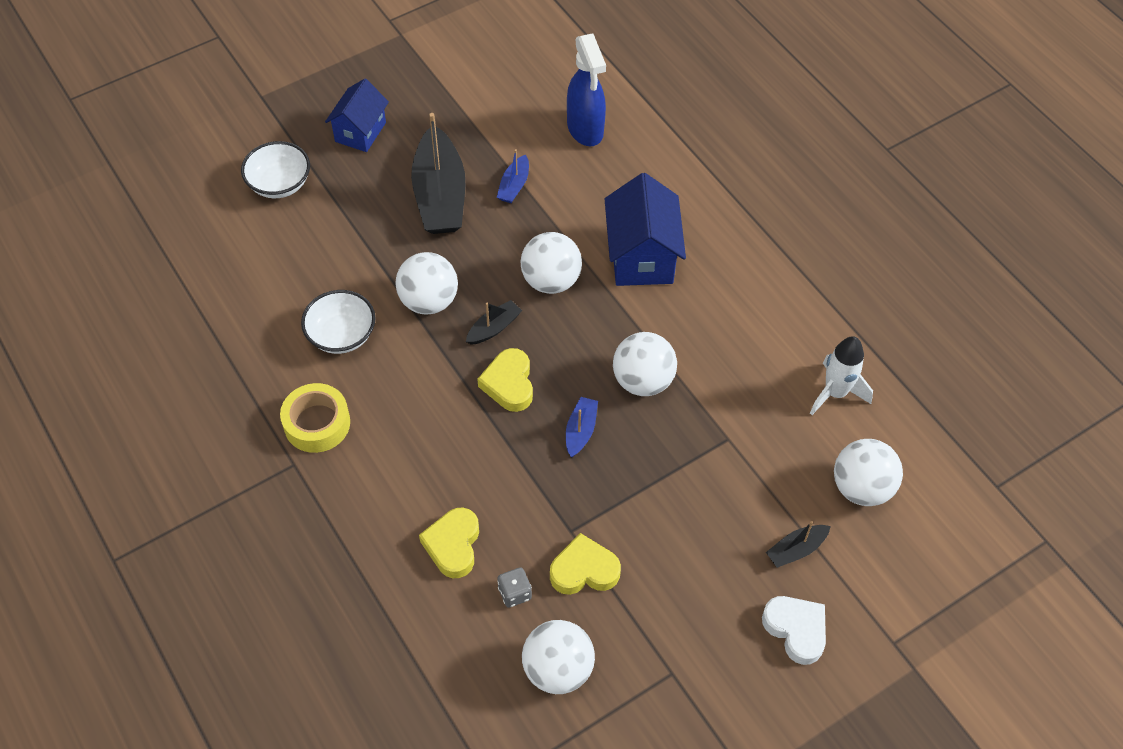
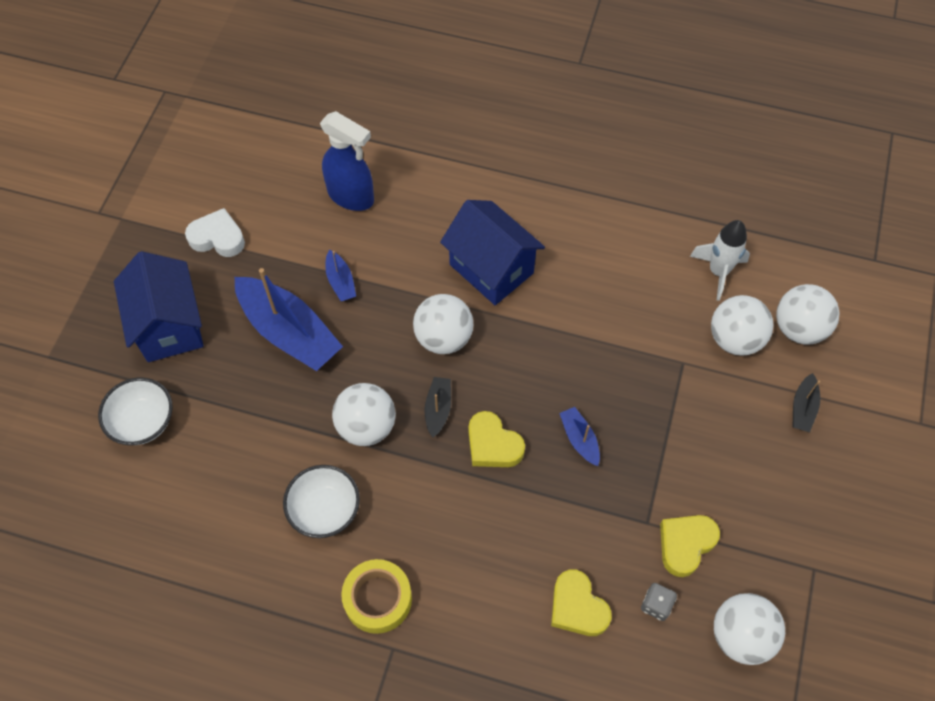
camera: 40 degrees left, 5 degrees up
(360, 132) = (169, 326): blue house -> blue house, size x1.51
(440, 195) = (289, 332): black boat -> blue boat
(643, 381) = (585, 365): white ball -> white ball (735, 339)
(796, 630) = (857, 466): white heart -> white heart (218, 238)

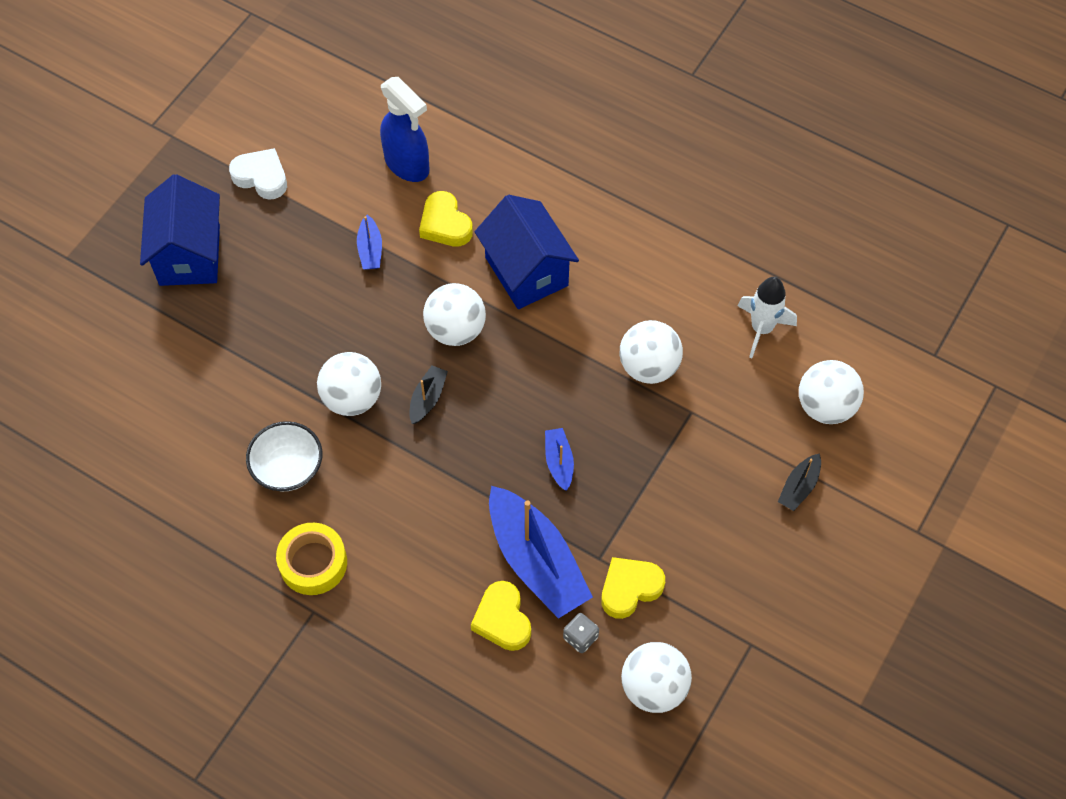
camera: 15 degrees right, 0 degrees up
(143, 421) = (139, 341): white bowl -> none
(289, 332) = (304, 288): blue boat -> blue boat (536, 561)
(493, 445) = (471, 446): yellow heart -> yellow heart (445, 224)
(735, 339) = (754, 401): white ball -> white ball (649, 366)

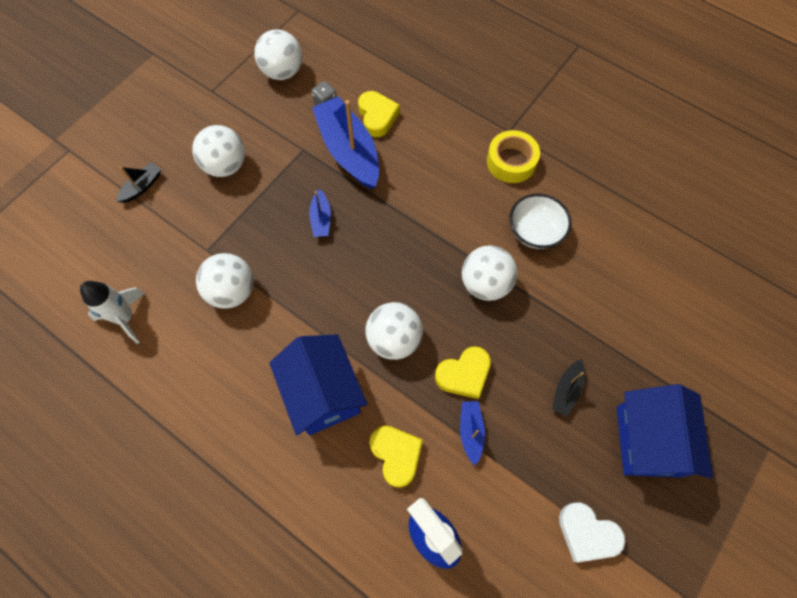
camera: 175 degrees left, 5 degrees up
(427, 398) = (422, 278): black boat -> black boat (566, 390)
(629, 588) = (285, 129): yellow heart -> yellow heart (464, 374)
(825, 406) = (97, 246): white ball -> white ball (225, 165)

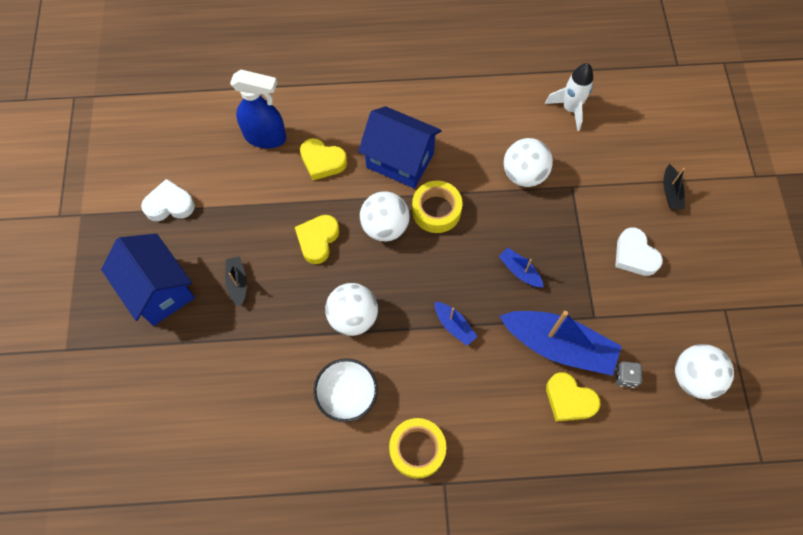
camera: 140 degrees right, 0 degrees up
(225, 165) = (634, 255): white ball -> white heart
(337, 319) = (436, 210): none -> yellow tape
(471, 431) = (285, 208): blue boat -> blue boat (454, 326)

